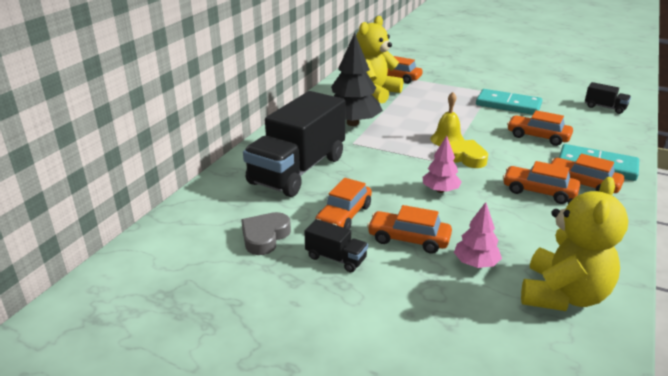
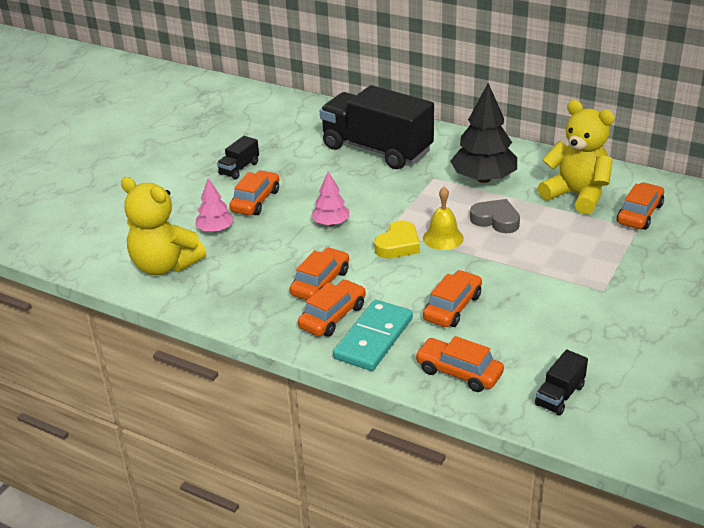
camera: 95 degrees right, 5 degrees up
(265, 237) = (274, 139): grey heart -> grey heart (496, 220)
(344, 216) = (296, 172): orange car -> orange car (459, 372)
(508, 105) = (555, 299): turquoise domino -> none

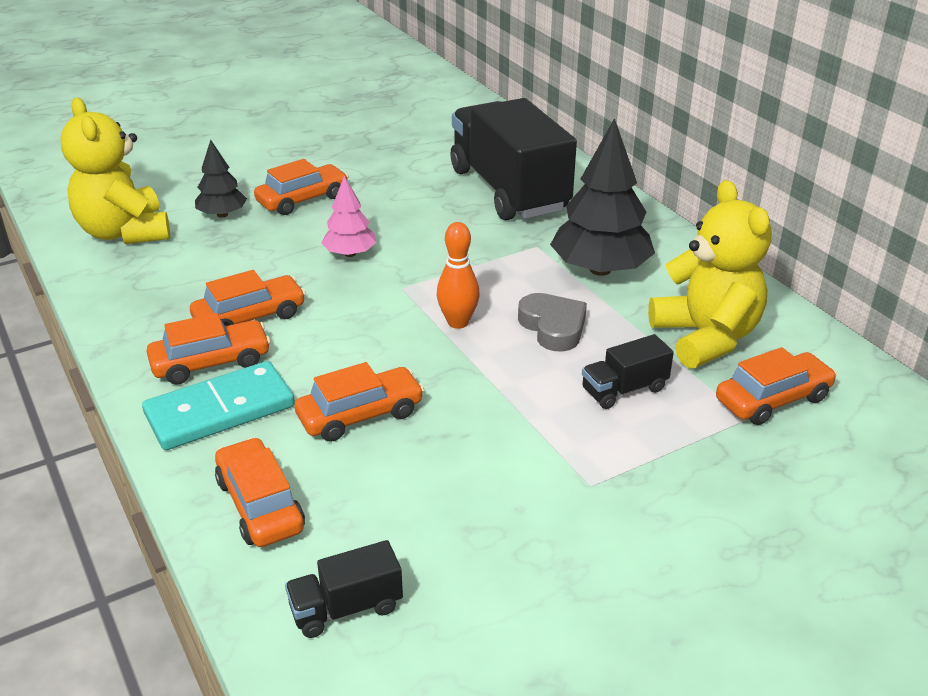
camera: 30 degrees right, 0 degrees up
(215, 229) = (222, 214): pink tree -> black tree
(239, 168) = (331, 160): black truck -> black truck (624, 389)
(398, 245) = (393, 309): yellow heart -> none
(443, 238) = (458, 322): yellow bell -> orange bowling pin

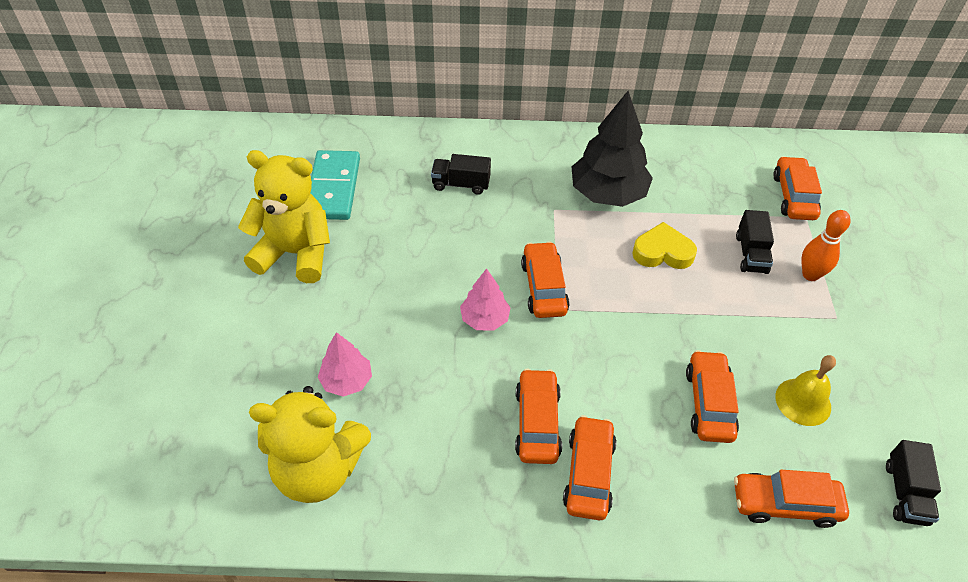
camera: 60 degrees left, 15 degrees up
(220, 410) = (658, 490): turquoise domino -> turquoise domino (333, 188)
(222, 214) = (347, 381): black tree -> pink tree
(303, 199) = (367, 313): orange car -> orange car (544, 287)
(422, 486) = (803, 401): none -> yellow bell
(458, 322) = (626, 298): orange bowling pin -> orange bowling pin (810, 275)
(508, 190) = (461, 184): black truck -> black truck, size x0.42
(553, 327) = (662, 252): grey heart -> yellow heart
(705, 337) = (717, 189): yellow teddy bear -> yellow teddy bear (295, 253)

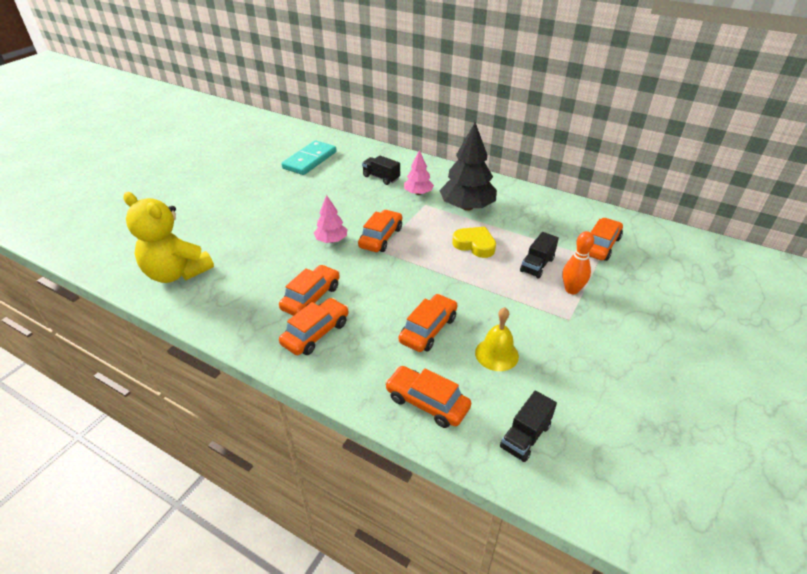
camera: 30 degrees right, 10 degrees down
(295, 253) = (262, 181): yellow teddy bear -> none
(347, 381) = (230, 241): pink tree -> pink tree (418, 193)

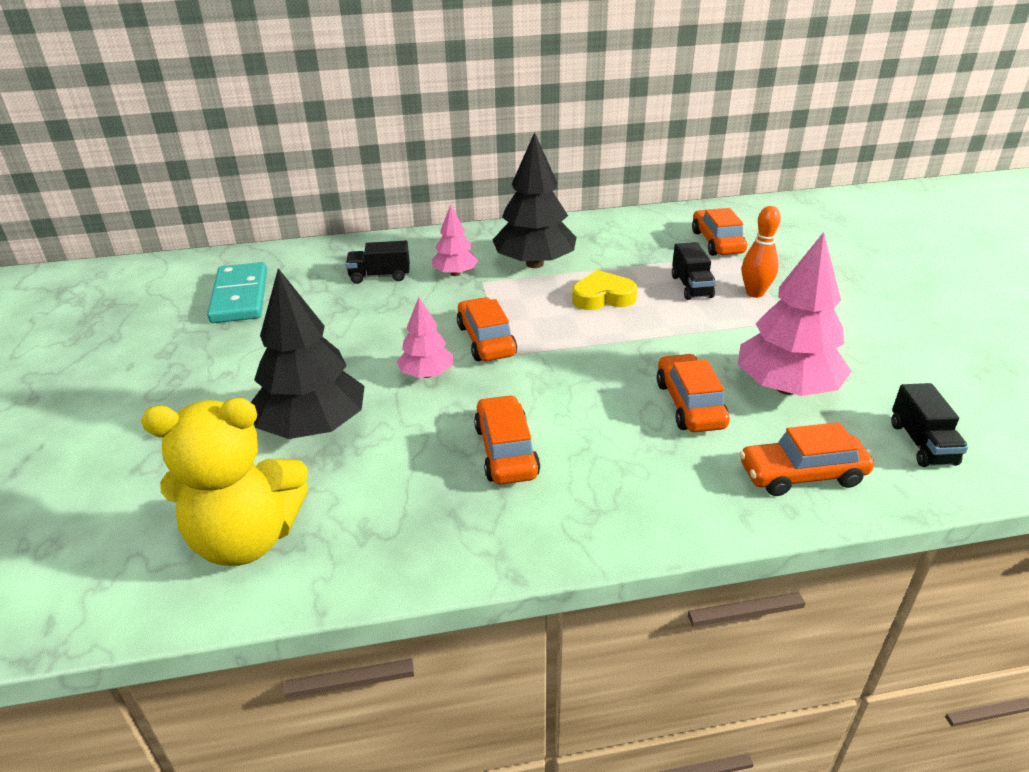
camera: 40 degrees left, 5 degrees down
(257, 239) = (313, 426): none -> black tree
(316, 333) = (576, 486): orange car -> none
(496, 354) = (786, 387): yellow bell -> pink tree

